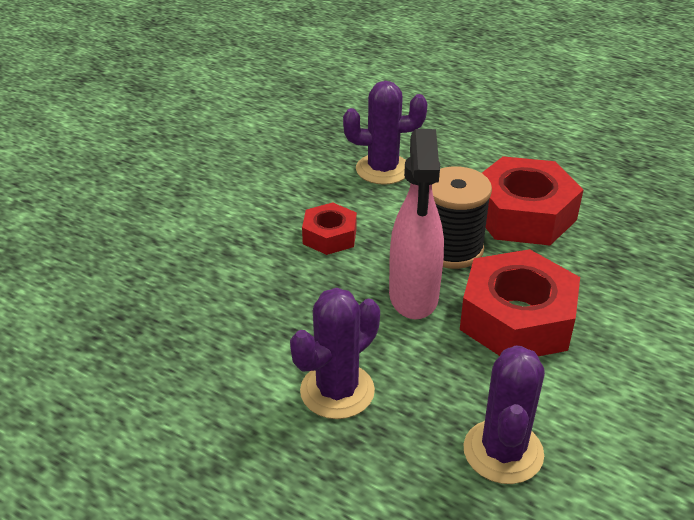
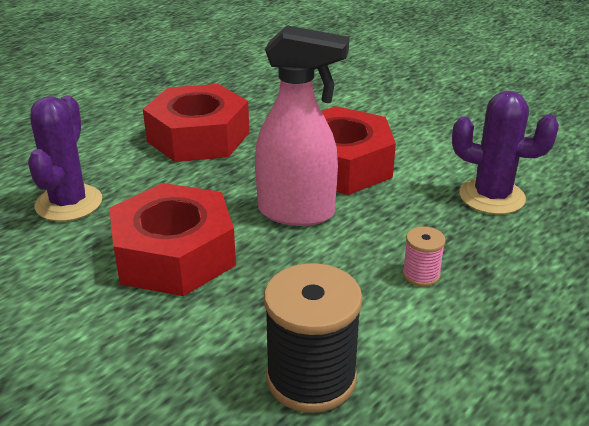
camera: 80 degrees left, 5 degrees down
(329, 236) = (174, 255): red nut -> red nut, size x1.85
(337, 391) = (421, 275): purple cactus -> pink spool
(451, 249) = (233, 181): black spool -> black spool (311, 378)

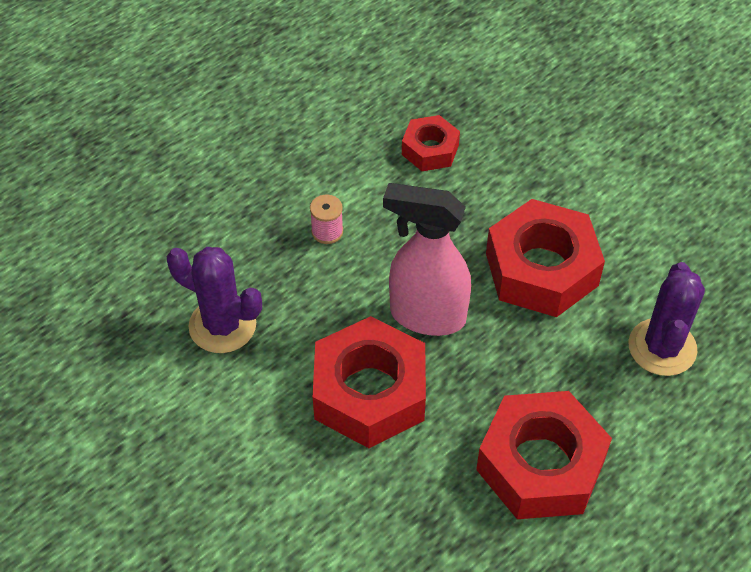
camera: 175 degrees left, 20 degrees up
(311, 378) = (430, 149): black spool -> red nut

